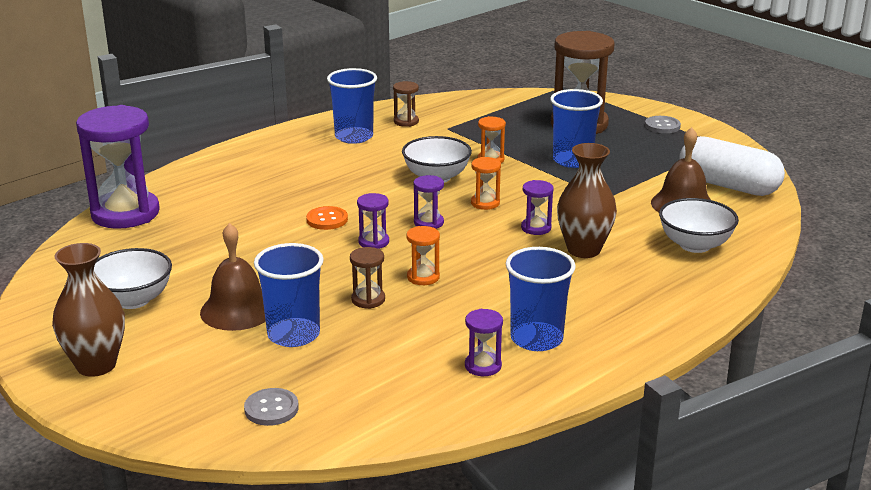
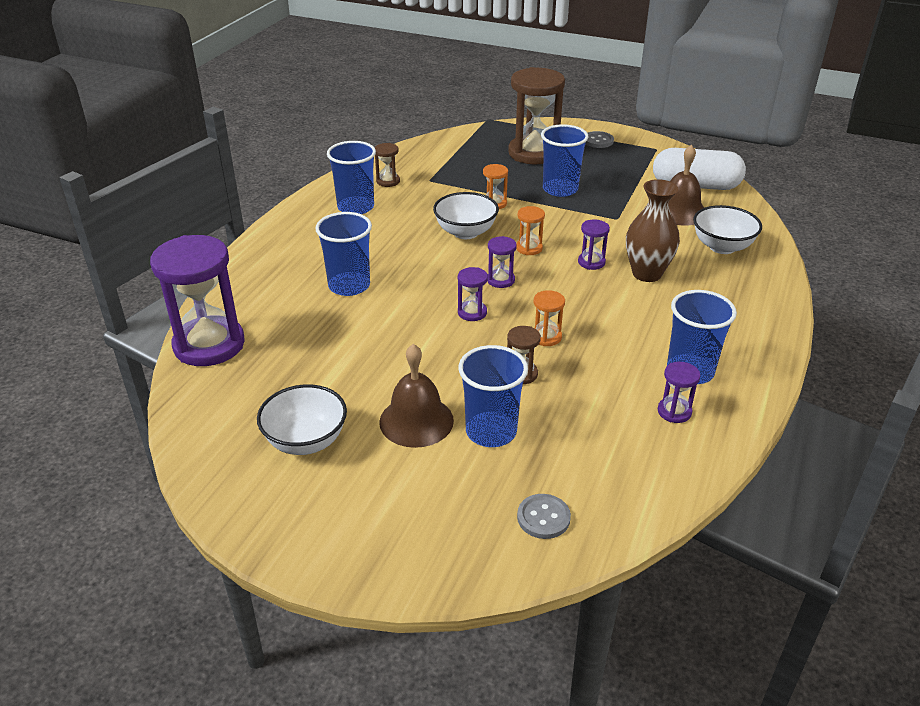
camera: 25 degrees left, 10 degrees up
(96, 365) = (336, 528): brown vase -> none
(284, 196) = (349, 286): none -> blue cup
(327, 220) = (410, 300): orange button -> none

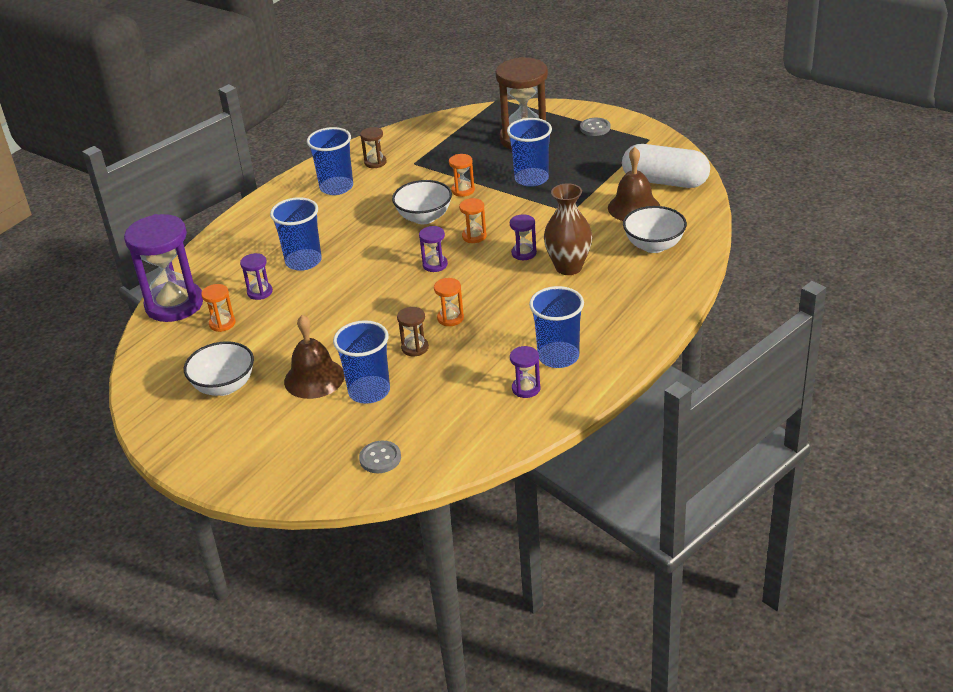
camera: 15 degrees right, 0 degrees up
(277, 363) = (222, 323): none -> orange hourglass
(472, 312) = (397, 292): purple hourglass -> purple hourglass (260, 292)

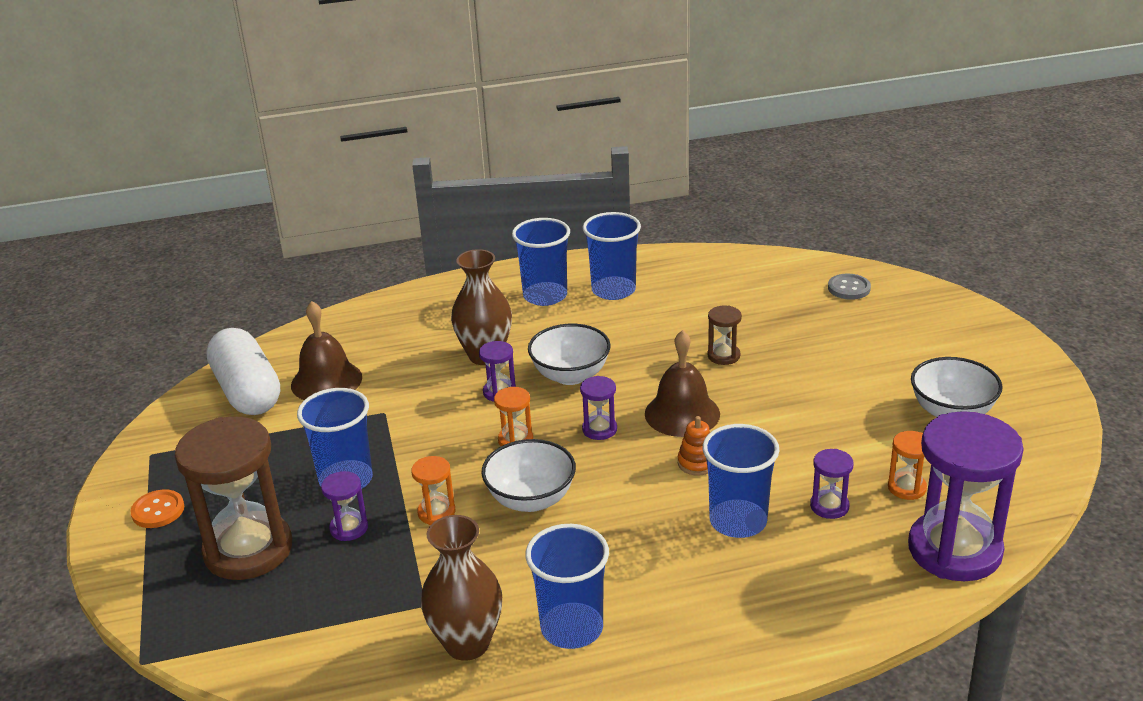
camera: 140 degrees left, 5 degrees down
(314, 378) = (849, 375): brown bell -> brown bell (682, 413)
(356, 276) = (697, 463): none -> orange stacking toy
(369, 391) = (807, 339): blue cup -> blue cup (545, 296)
(375, 162) = (467, 644): brown hourglass -> brown vase
(450, 318) = (657, 366): orange hourglass -> none
(526, 389) = (672, 281): purple hourglass -> purple hourglass (349, 528)
(595, 128) = (158, 510): grey button -> orange button
(654, 245) = (384, 335): white bowl -> white bowl (570, 375)

